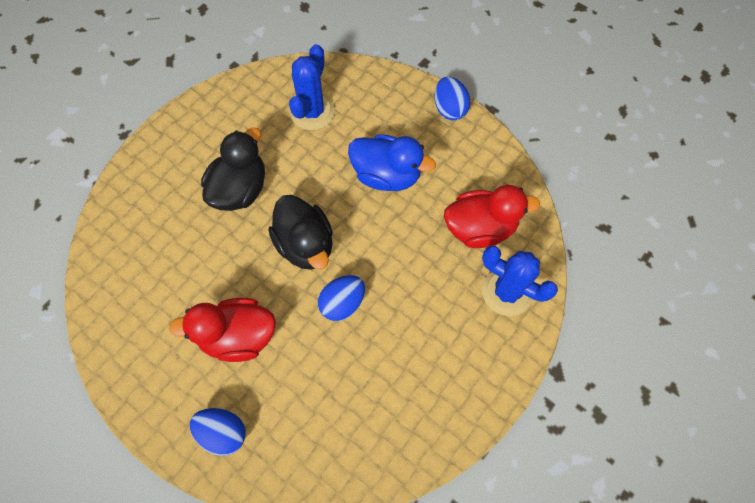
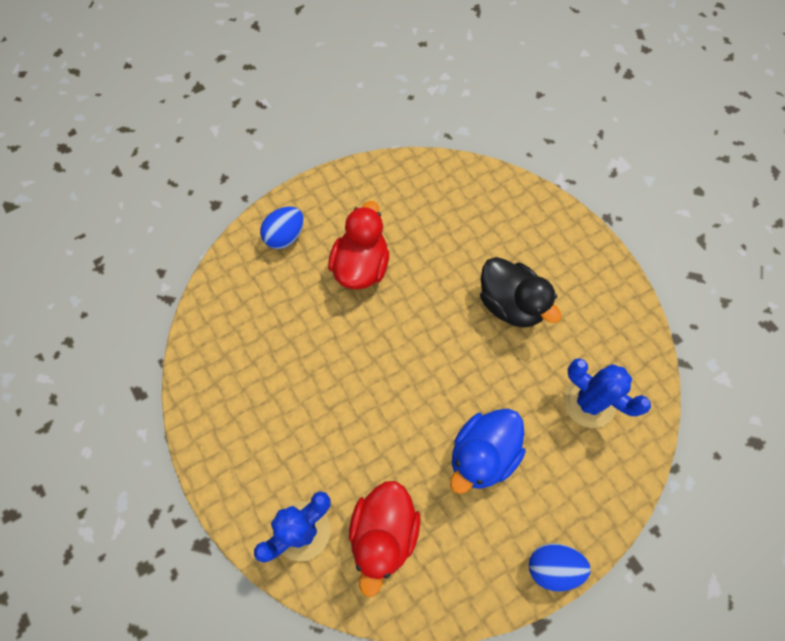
camera: 110 degrees right, 0 degrees up
(305, 244) = (429, 347): black duck -> none
(342, 303) = (356, 362): blue egg -> none

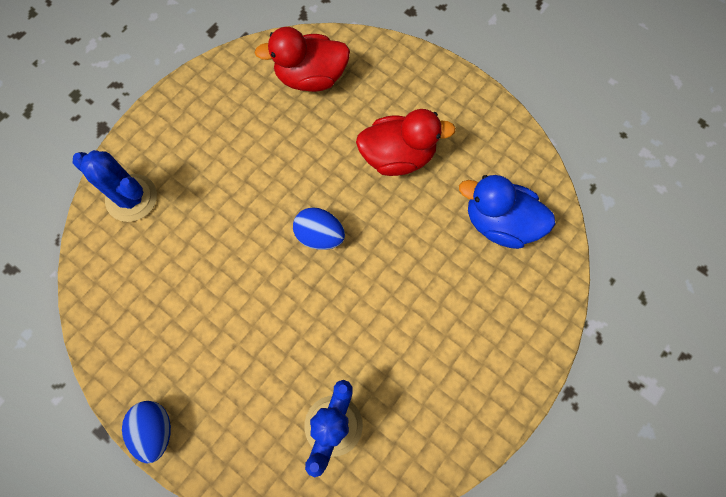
camera: 70 degrees right, 5 degrees up
(285, 236) = (401, 79): blue egg -> blue egg (320, 235)
(383, 534) = (146, 266): red duck -> red duck (311, 77)
(482, 455) = (243, 332): blue duck -> blue duck (500, 223)
(511, 304) = (414, 313): black duck -> none

